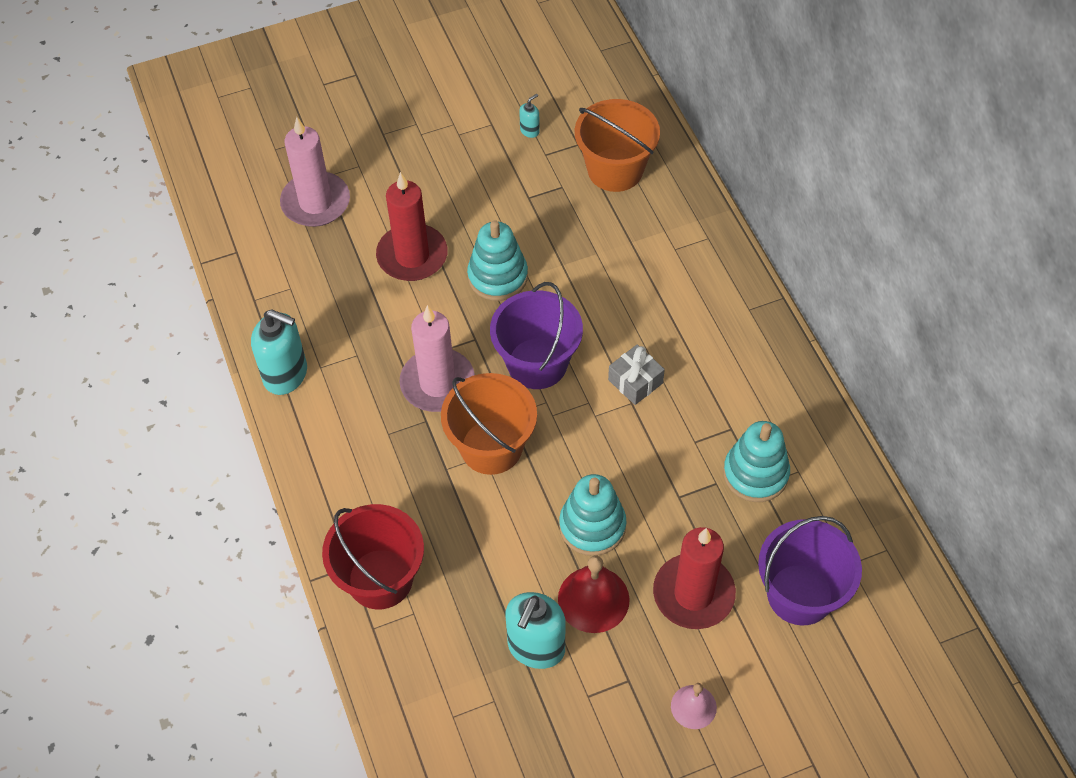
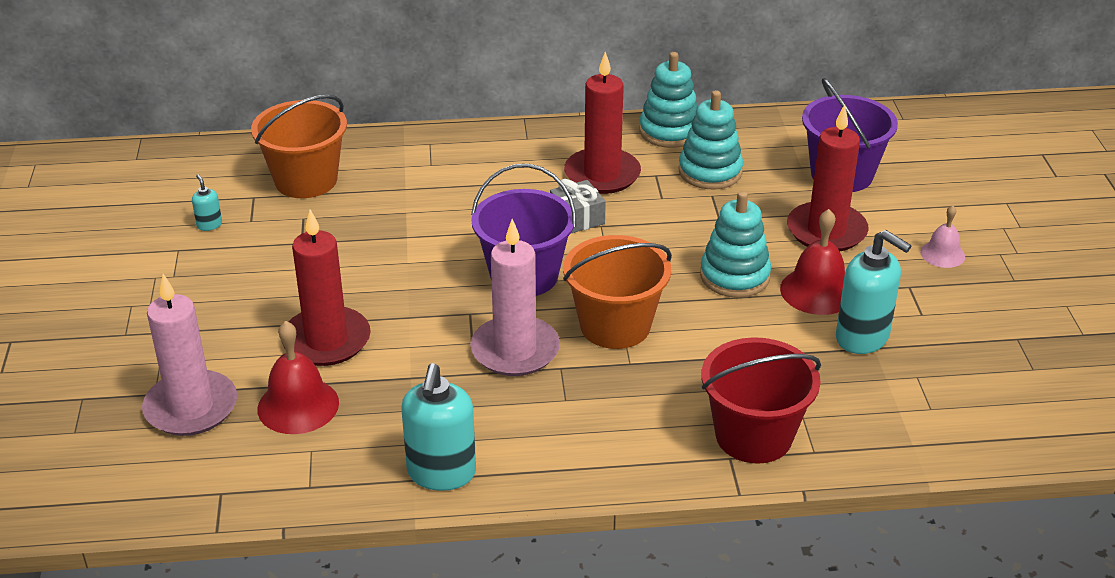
camera: 75 degrees left, 20 degrees down
(286, 374) = (441, 473): turquoise soap dispenser -> turquoise soap dispenser turned 150 degrees clockwise
(334, 264) = (298, 405): none -> red bell
(497, 277) = (395, 282): turquoise stacking toy -> turquoise stacking toy (669, 131)
(713, 384) = (602, 174): none -> red candle

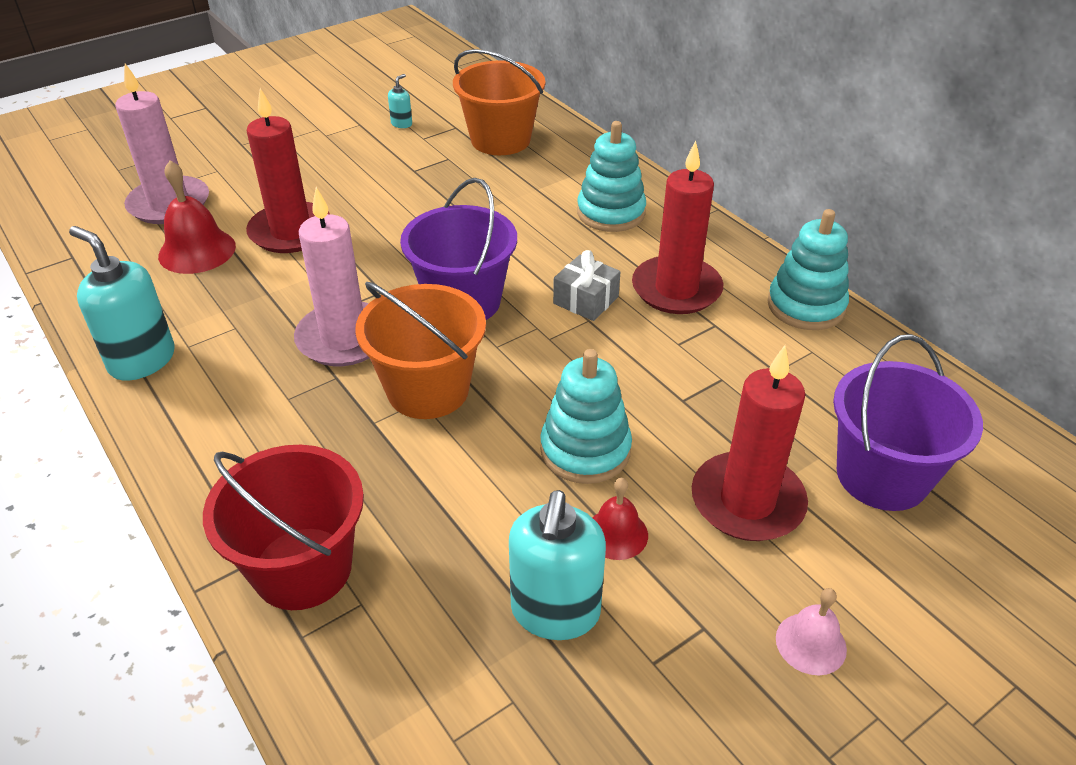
camera: 60 degrees right, 5 degrees up
(441, 473) = (142, 360): turquoise soap dispenser -> turquoise soap dispenser turned 60 degrees clockwise
(710, 172) = (764, 362): turquoise stacking toy -> turquoise stacking toy (611, 213)
(817, 291) = (616, 534): red bell -> red bell, size x0.62

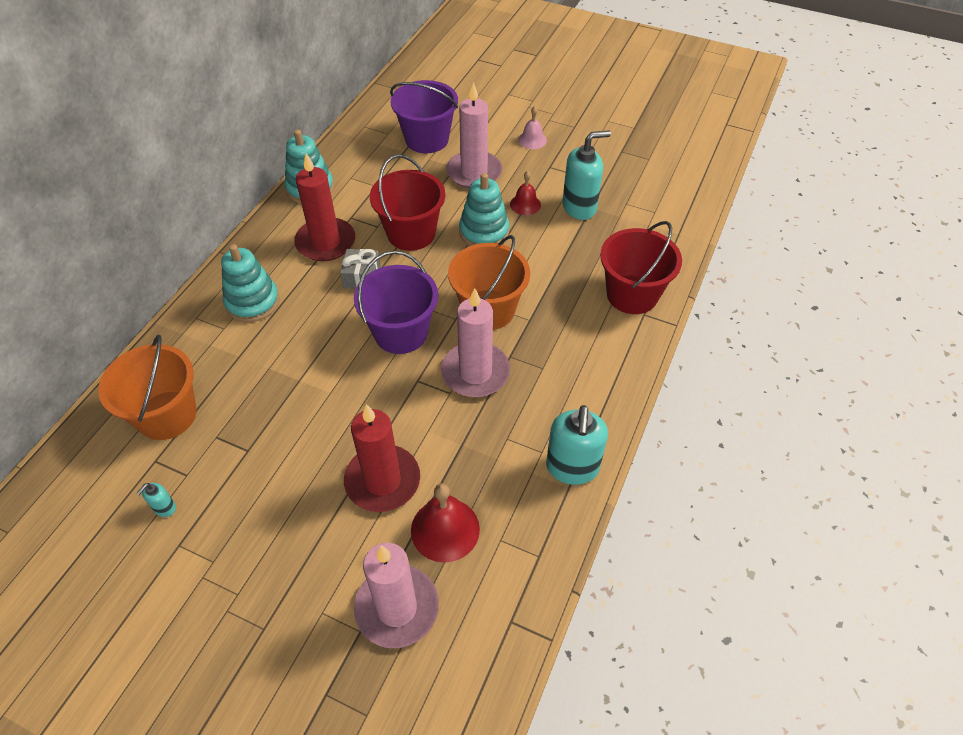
camera: 120 degrees left, 10 degrees up
(401, 124) = (164, 508): turquoise soap dispenser -> turquoise soap dispenser turned 60 degrees counterclockwise
(639, 371) = (411, 233): none -> red bucket
(747, 501) = (474, 172): red candle -> pink candle

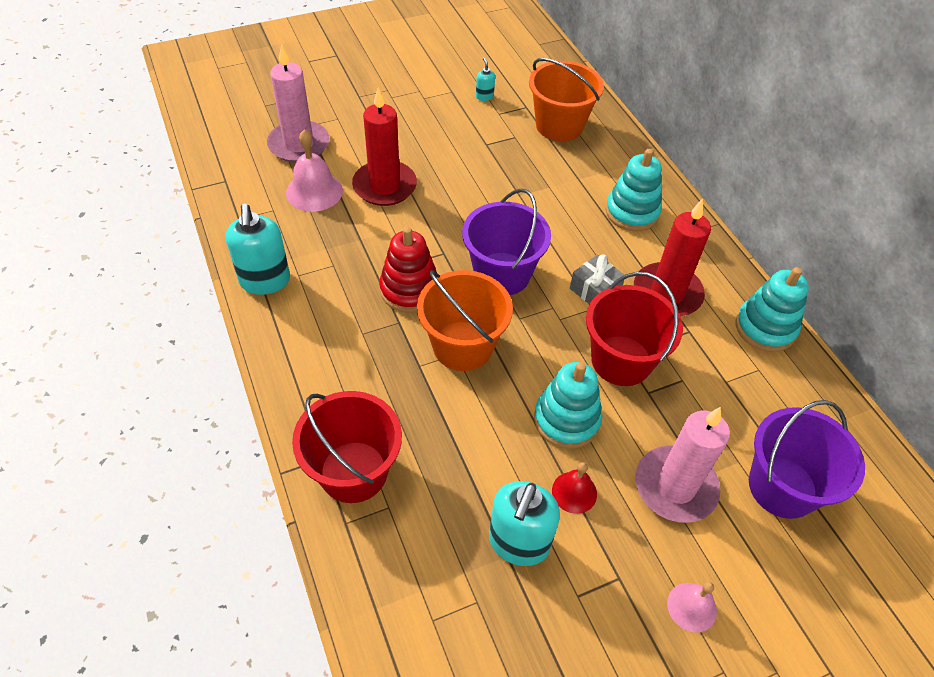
camera: 130 degrees right, 0 degrees up
(445, 529) = (314, 191): red bell -> pink bell
(475, 372) = (409, 290): pink candle -> red stacking toy
(572, 468) = (265, 281): turquoise soap dispenser -> turquoise soap dispenser turned 150 degrees counterclockwise

